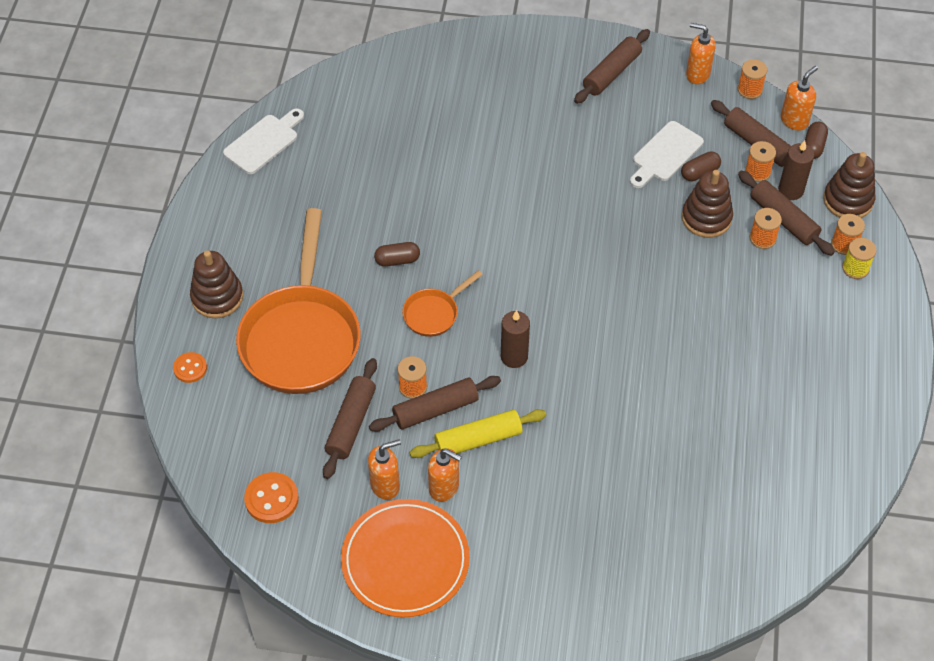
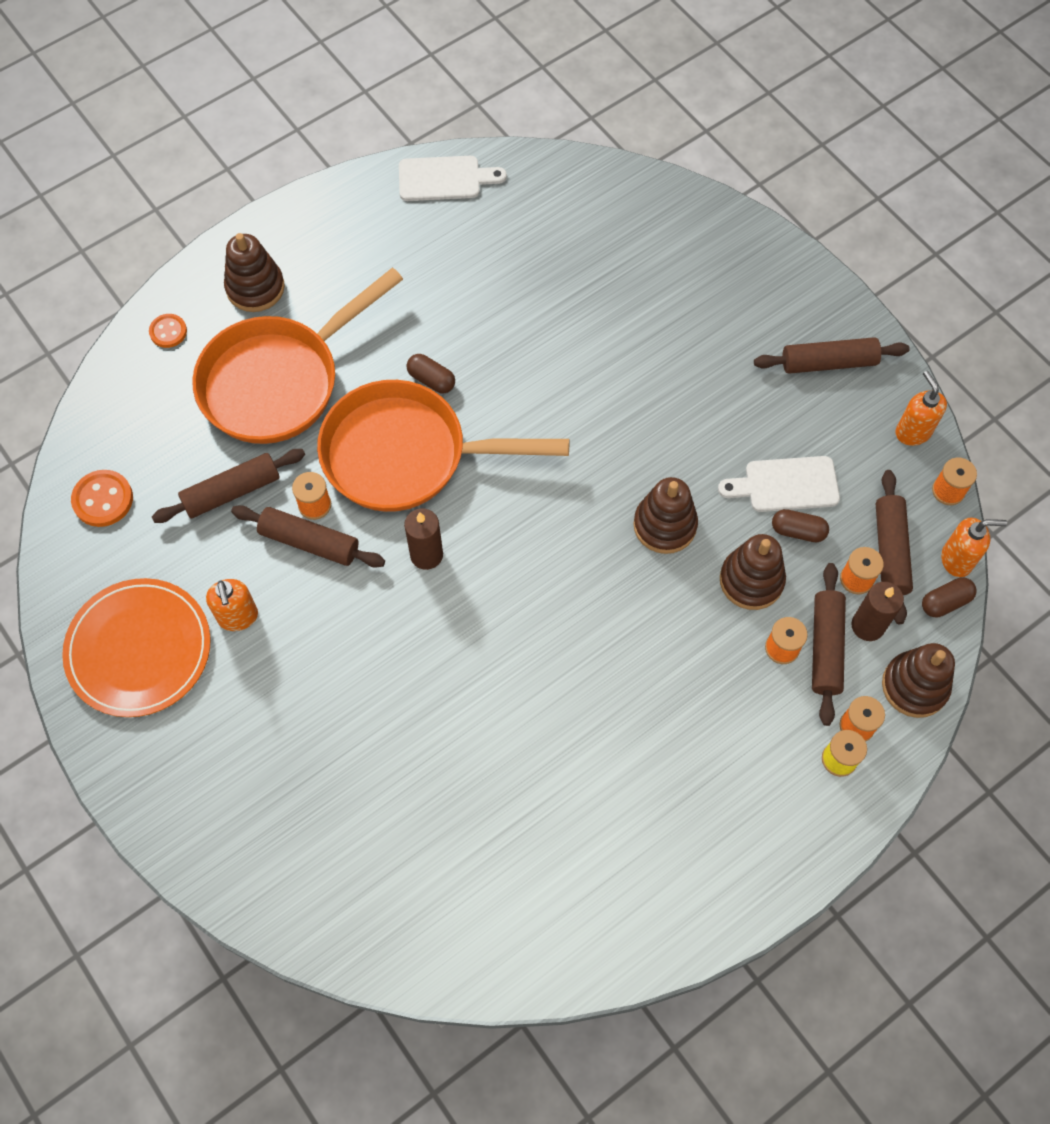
camera: 45 degrees right, 10 degrees up
(385, 485) = (197, 570): orange soap dispenser -> none
(434, 313) = (406, 455): orange pan -> orange pan, size x2.21
(478, 439) = (312, 601): yellow rolling pin -> none
(627, 228) = (665, 525): none -> brown stacking toy

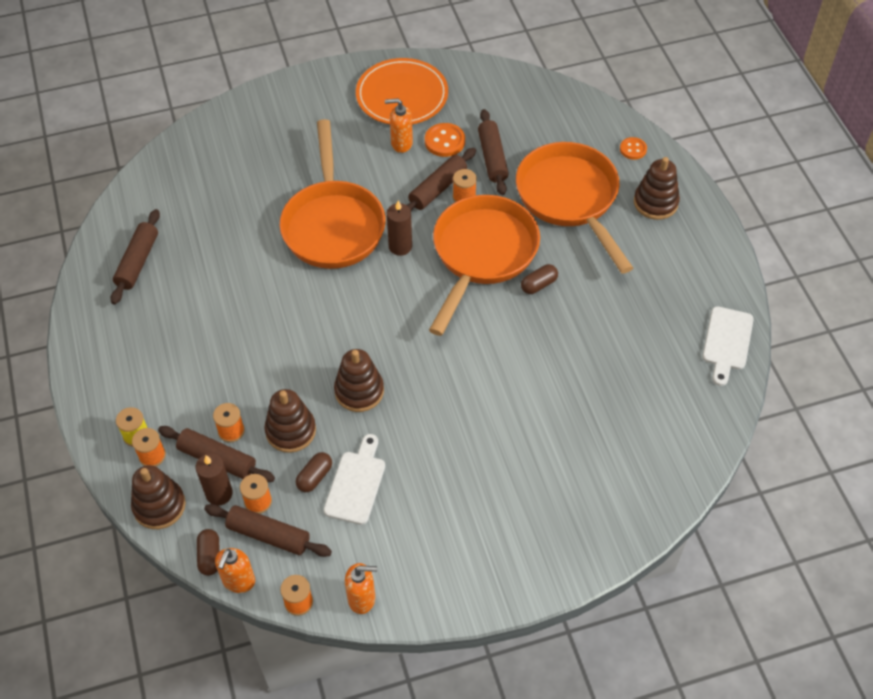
camera: 110 degrees right, 10 degrees down
(103, 499) = (513, 96): orange button -> orange button (445, 141)
(417, 653) = (333, 224): none -> orange pan
(828, 362) = (452, 560): brown rolling pin -> brown rolling pin (138, 262)

